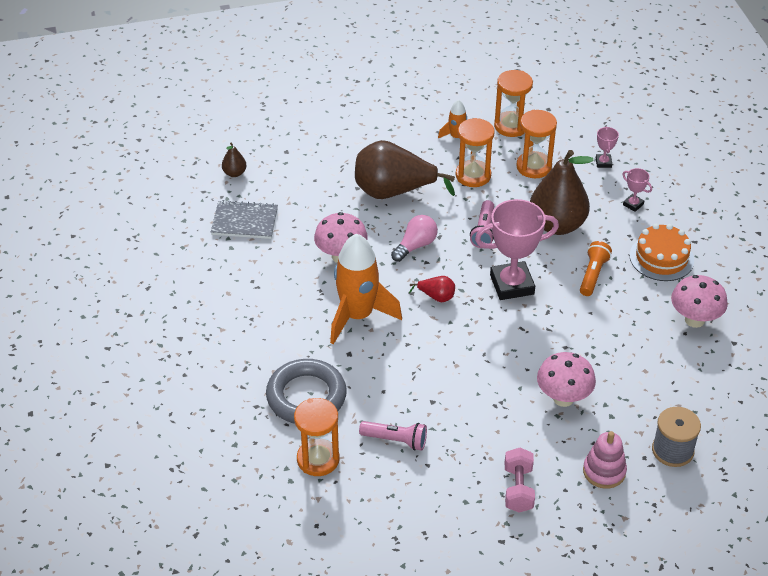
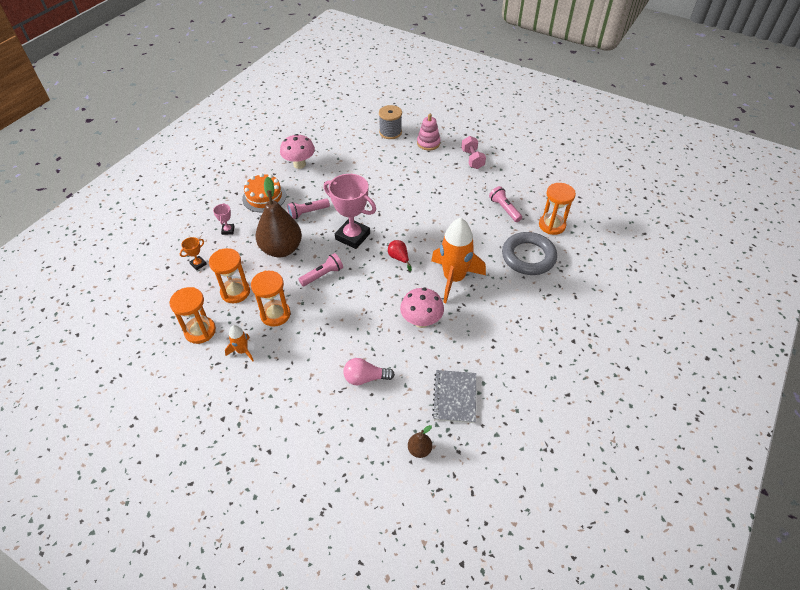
camera: 135 degrees left, 5 degrees up
(245, 221) = (454, 397): grey notebook -> grey notebook turned 45 degrees clockwise
(394, 192) = (335, 341): brown pear -> none
(415, 245) = (370, 295): pink light bulb -> pink light bulb (365, 378)
(518, 489) = (472, 159): pink dumbbell -> pink dumbbell turned 60 degrees counterclockwise
(563, 398) = (405, 175): pink mushroom -> none
(593, 275) = (307, 212): orange flashlight -> pink flashlight
(603, 163) = (198, 264): pink trophy -> orange trophy

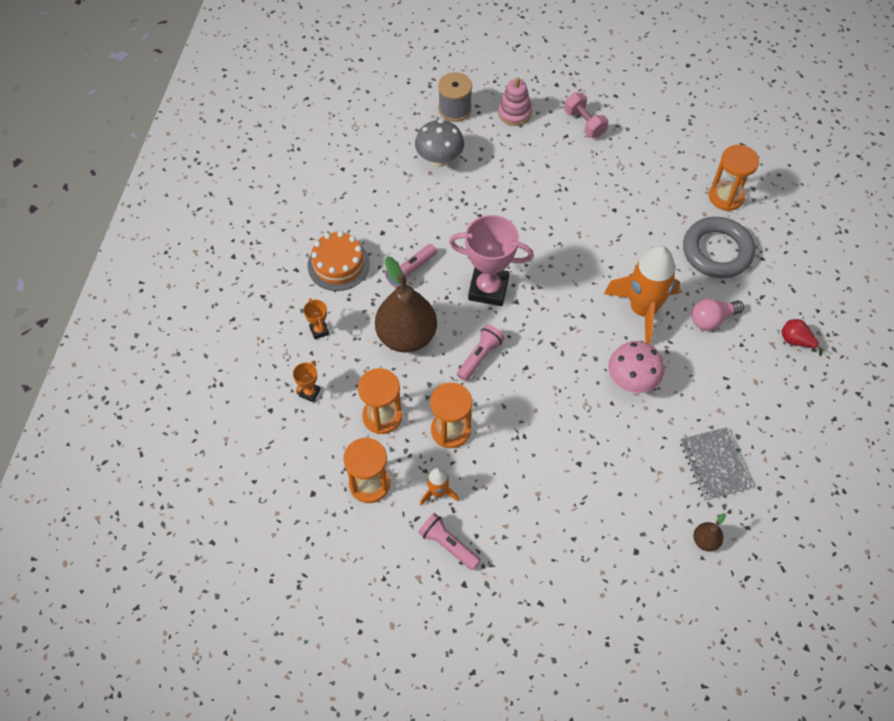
camera: 20 degrees left, 10 degrees up
(228, 230) = (319, 330): pink trophy -> orange trophy
(299, 164) = (357, 198): pink mushroom -> none
(364, 156) = (439, 160): none -> grey mushroom
(365, 378) = (603, 476): pink light bulb -> pink light bulb (712, 319)
(399, 258) = (562, 302): red pear -> red pear (796, 341)
(504, 209) = (658, 189): pink flashlight -> pink flashlight (448, 545)

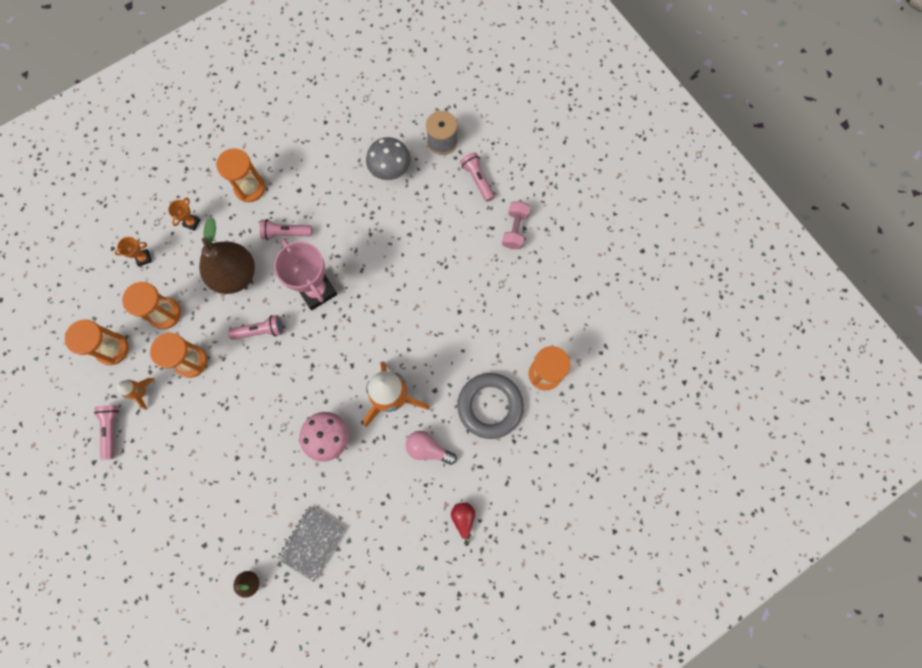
camera: 45 degrees right, 15 degrees up
(338, 264) = (250, 188): orange cake -> orange hourglass
(514, 113) = (477, 179): pink stacking toy -> pink flashlight

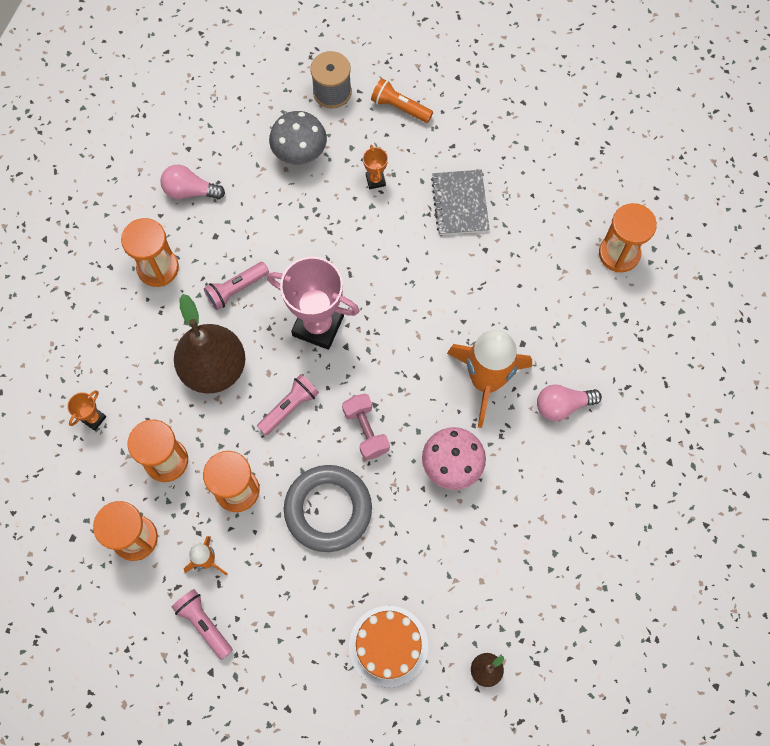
camera: 35 degrees left, 5 degrees down
(191, 222) = (120, 345): orange trophy -> orange trophy (375, 180)
(204, 523) = (388, 646): none -> orange cake
(305, 151) = (190, 191): none -> pink light bulb
(312, 543) = (519, 582): grey notebook -> grey notebook (460, 203)
(463, 519) = (652, 449): red pear -> none
(477, 179) = (400, 107): pink flashlight -> orange flashlight
(490, 406) = (590, 321): grey ring -> grey ring (328, 509)
(515, 230) = (477, 133): pink dumbbell -> pink dumbbell (366, 431)

